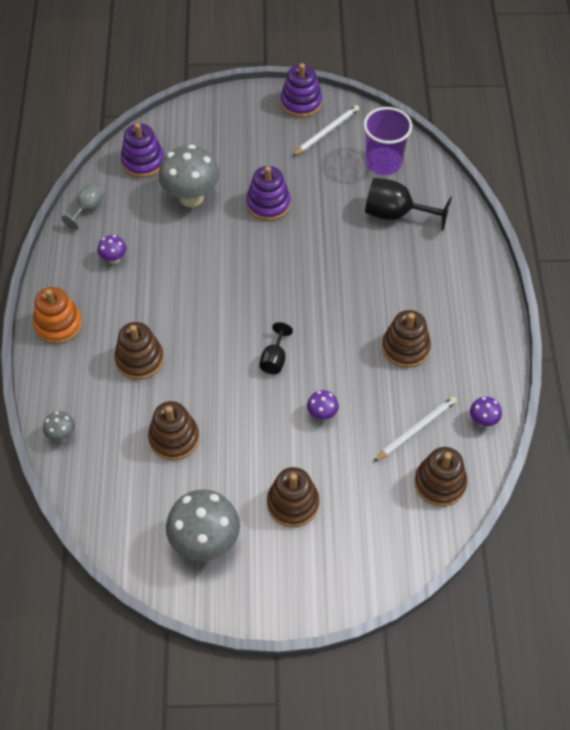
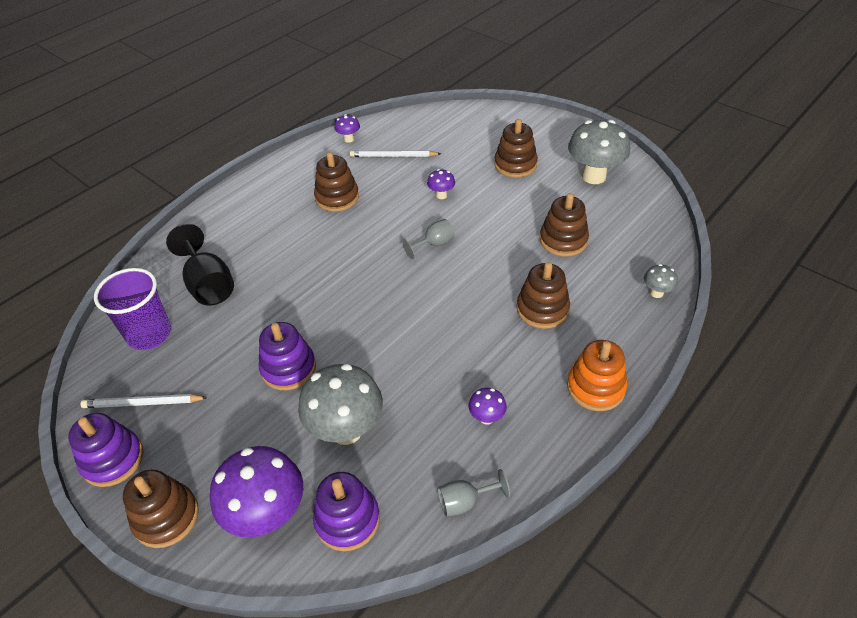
camera: 135 degrees left, 10 degrees down
(186, 137) = (268, 515): none -> purple mushroom
(274, 359) = (434, 244): black goblet -> grey goblet
(440, 483) = (415, 128): brown stacking toy -> brown stacking toy (166, 517)

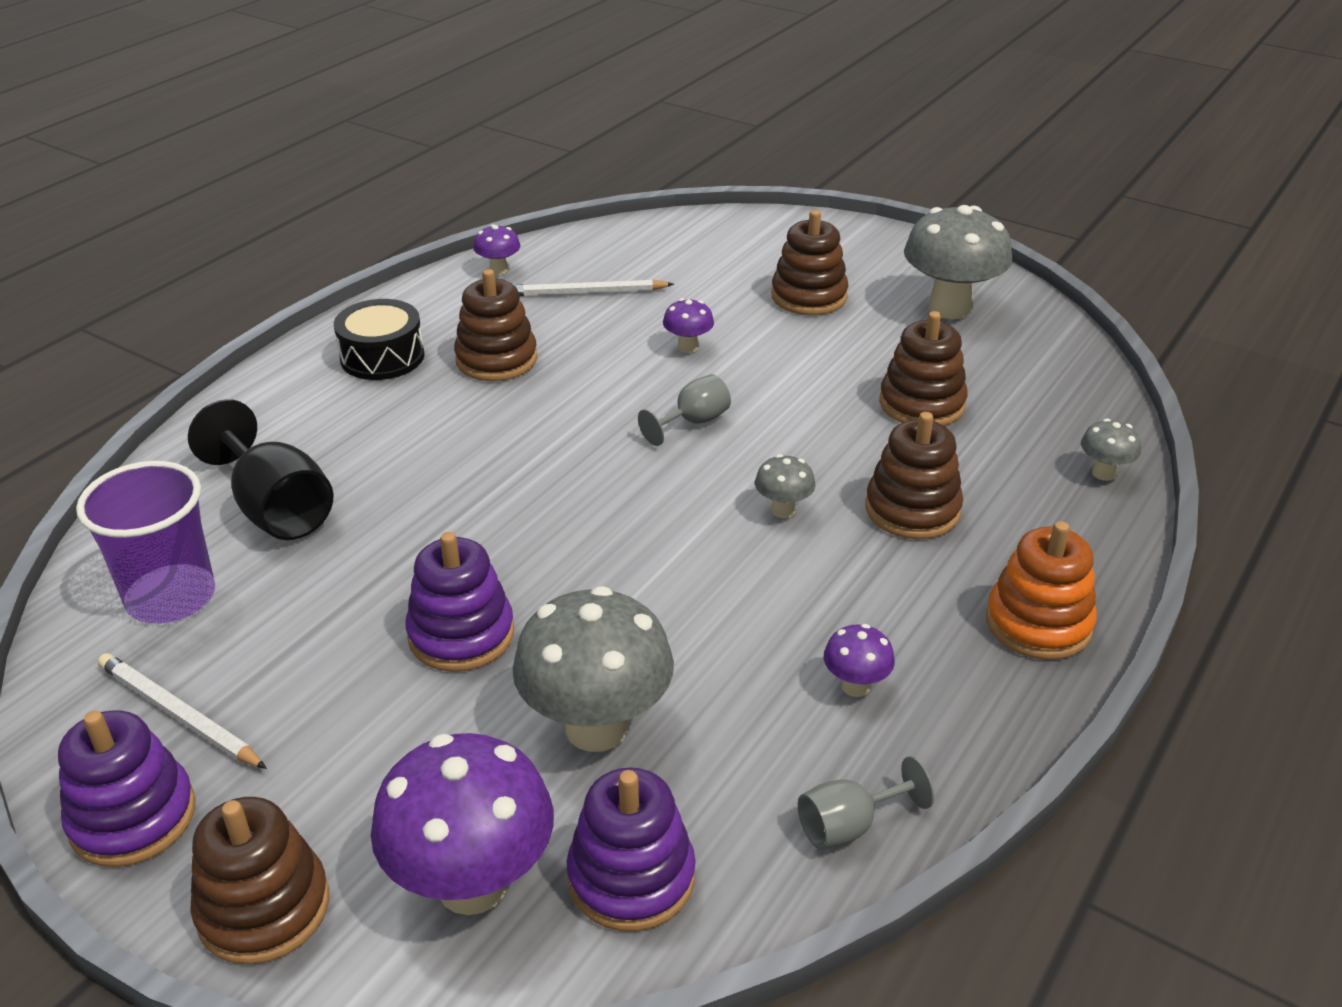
camera: 10 degrees left, 10 degrees down
(143, 403) = (178, 715): white pencil -> white pencil turned 45 degrees clockwise
(278, 192) = (382, 357): none -> black drum
(471, 304) = (783, 510): none -> grey mushroom

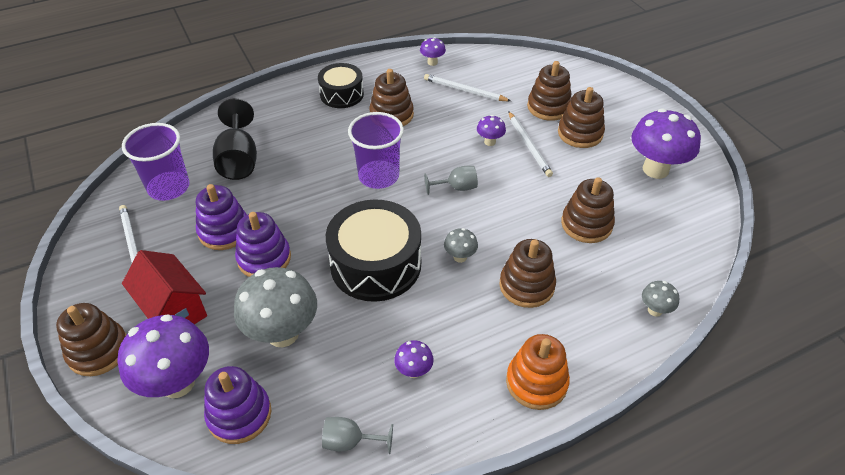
camera: 30 degrees right, 10 degrees up
(133, 817) = (84, 285): purple stacking toy -> purple stacking toy (224, 231)
(360, 778) = (174, 310): none -> red house
(553, 449) = (378, 176): none -> purple cup
(661, 569) = (375, 264): none -> black drum
(733, 277) = (548, 107): none -> brown stacking toy
(750, 334) = (529, 145): none -> white pencil
(949, 308) = (655, 169): grey mushroom -> purple mushroom

